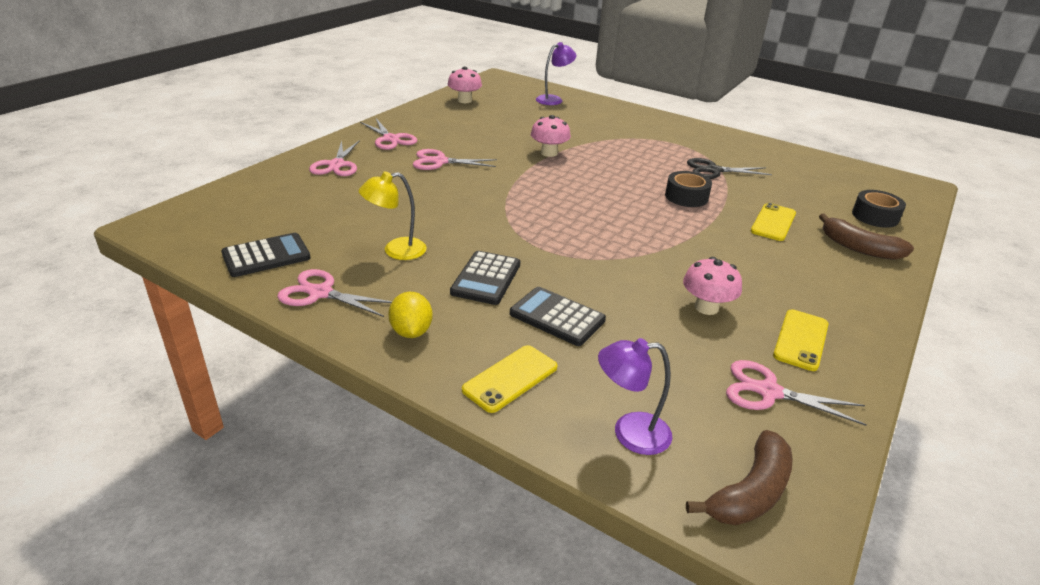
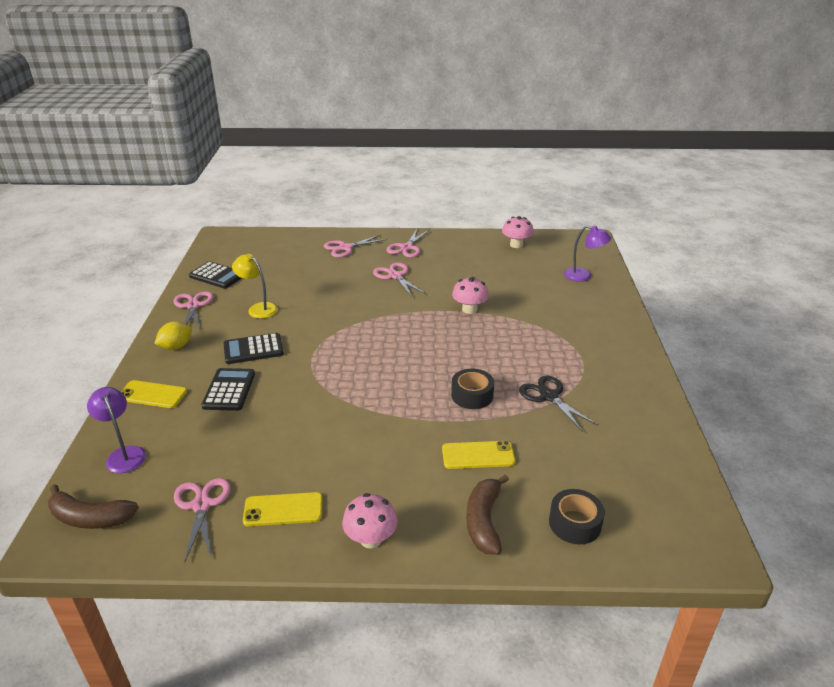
camera: 60 degrees right, 0 degrees up
(706, 307) = (293, 450): pink mushroom -> pink mushroom (371, 539)

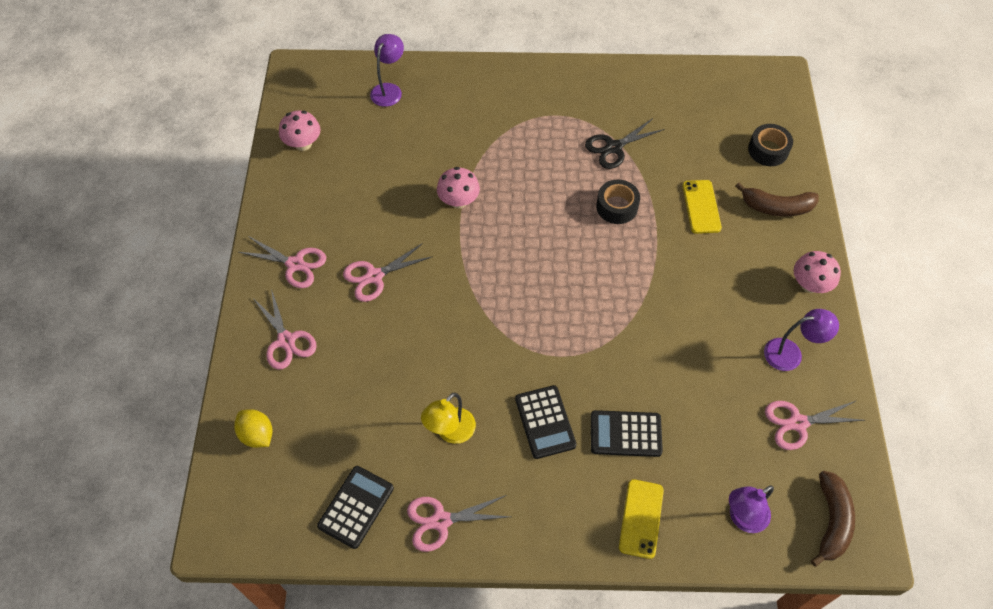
camera: 90 degrees left, 25 degrees up
(176, 347) = (541, 517): yellow lemon -> yellow lemon (257, 435)
(283, 510) = (791, 353): yellow phone -> purple lamp

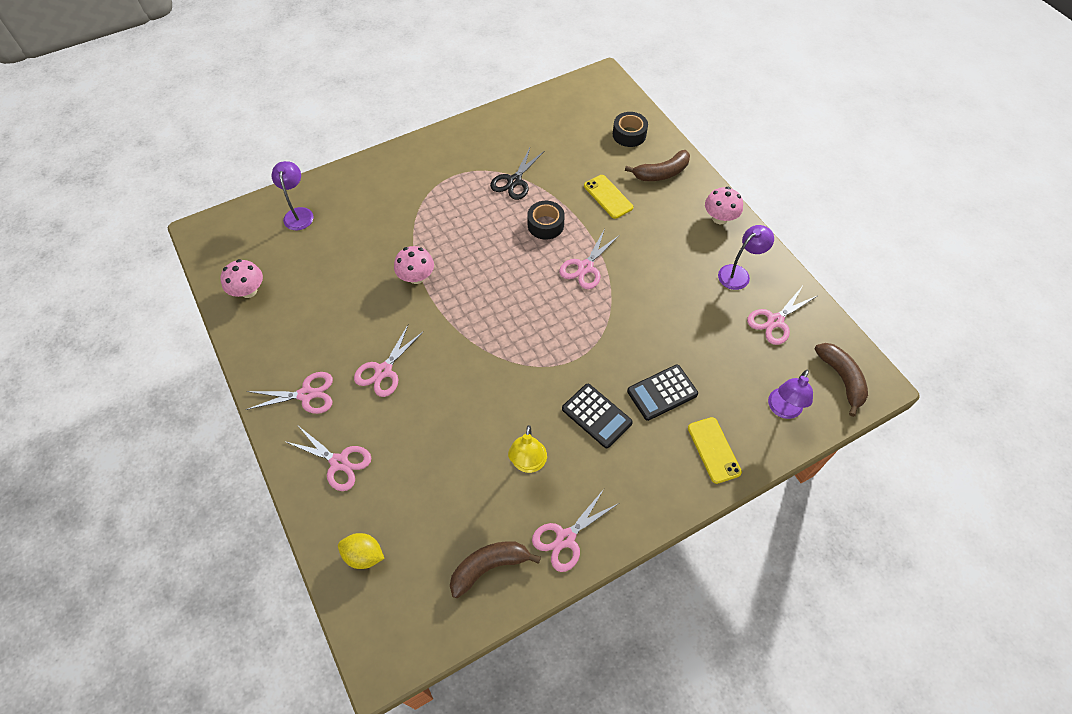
camera: 30 degrees left, 0 degrees up
(356, 507) = (489, 567): black calculator -> brown banana
(630, 269) = (585, 267): none -> pink scissors

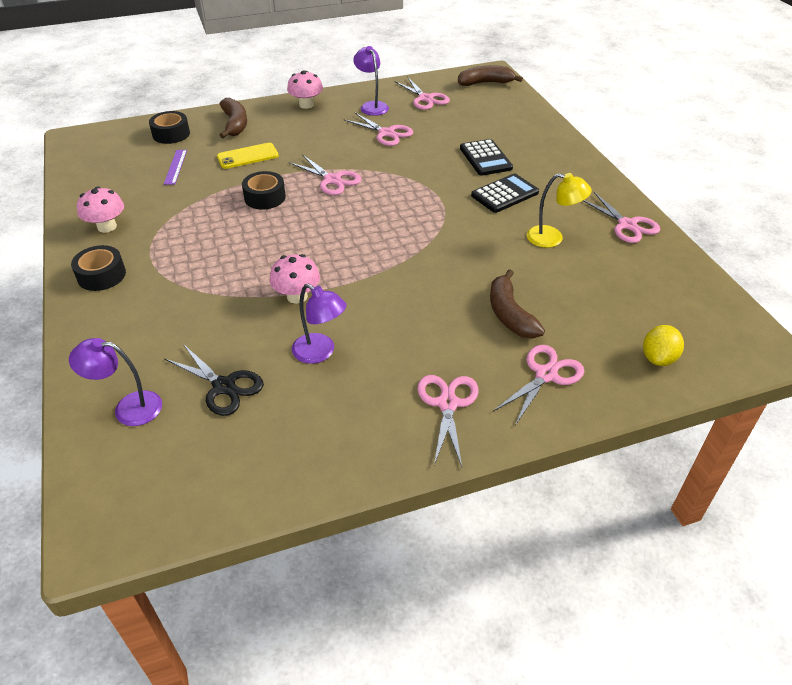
camera: 80 degrees left, 15 degrees down
(248, 291) = (252, 469): pink mushroom -> pink mushroom (107, 227)
(383, 371) = (426, 331): pink scissors -> pink scissors (386, 133)
(426, 156) = (101, 275): none -> black tape
(489, 567) = (660, 272): brown banana -> brown banana (510, 314)
(514, 181) = (189, 211): black scissors -> black scissors (224, 386)
(577, 153) = (175, 167): none -> purple ruler
(713, 450) = (543, 143): yellow phone -> none
(782, 410) = (509, 109): purple lamp -> purple lamp (320, 353)

